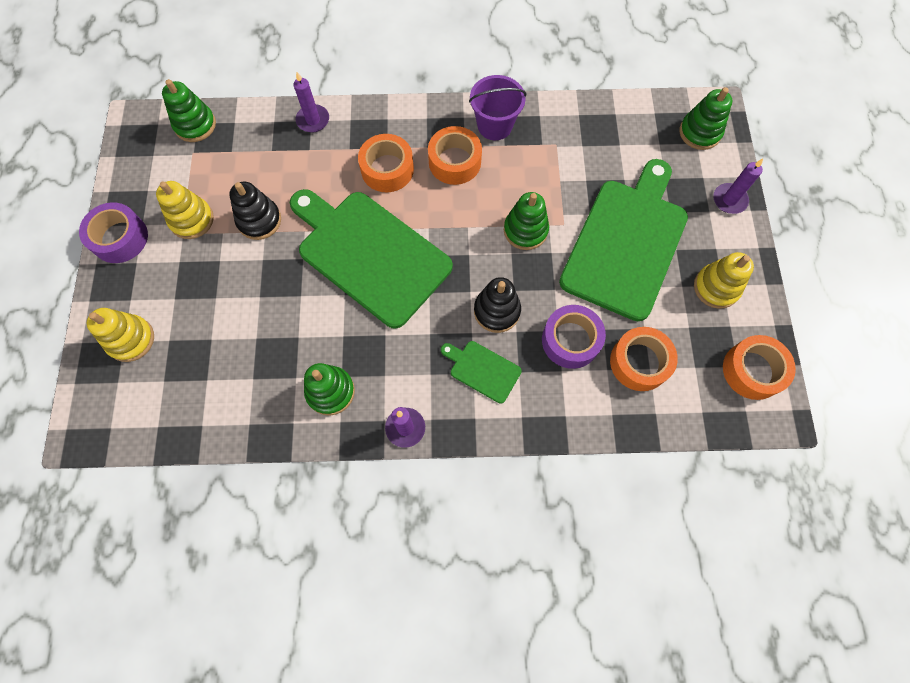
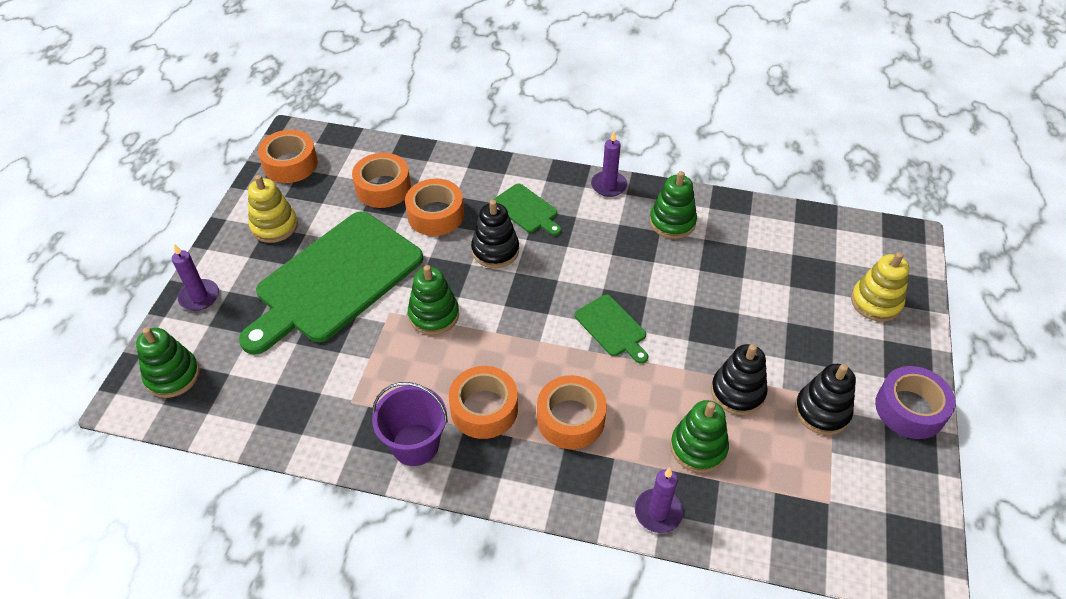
camera: 165 degrees left, 20 degrees down
(191, 220) = (822, 411): yellow stacking toy -> black stacking toy
(195, 125) = (829, 546): green stacking toy -> green stacking toy (698, 447)
(370, 254) = (612, 328): green cutting board -> green cutting board, size x0.43
(570, 340) = (435, 215): purple tape -> orange tape

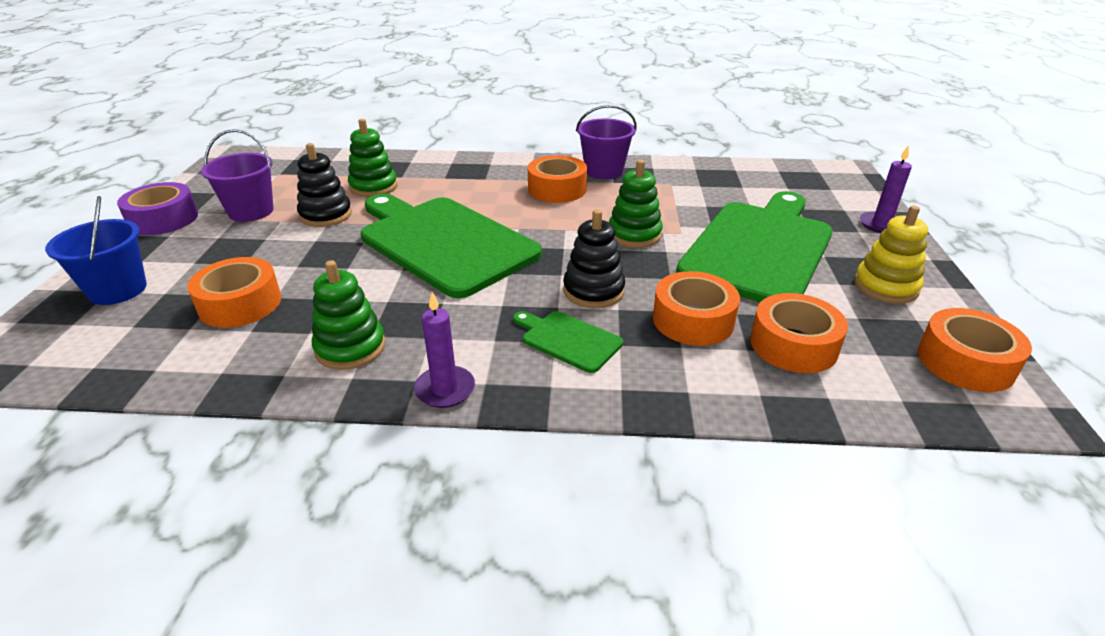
camera: 170 degrees right, 15 degrees down
(172, 375) = (832, 183): green stacking toy -> none
(570, 419) = (481, 190): orange tape -> orange tape (240, 304)
(612, 328) = (444, 242): green cutting board -> green cutting board, size x2.32
(658, 512) = (412, 161): purple candle -> none
(822, 411) = (251, 211): black stacking toy -> purple bucket
(876, 302) = (118, 290): yellow stacking toy -> blue bucket

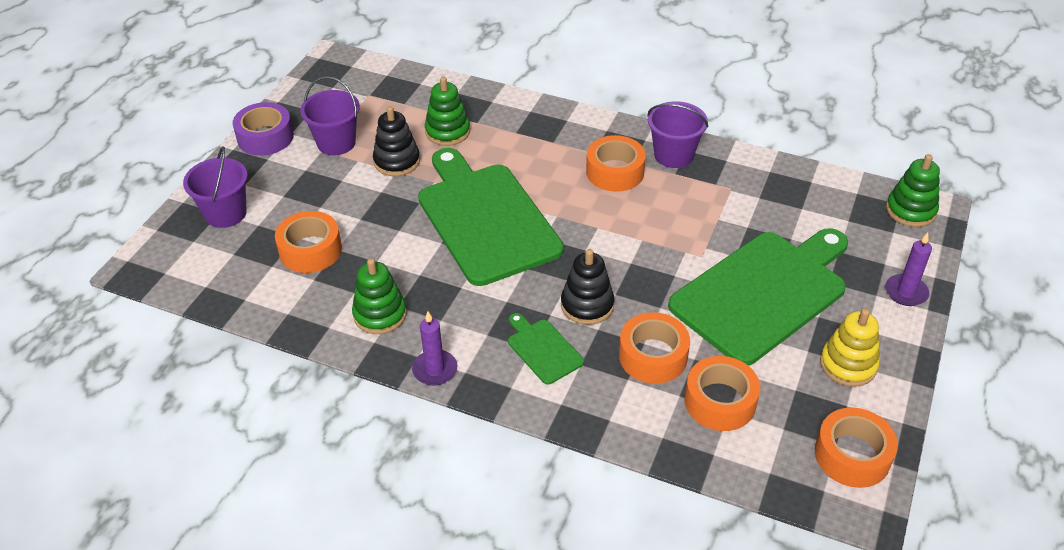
camera: 20 degrees right, 10 degrees up
(118, 290) = (225, 213): blue bucket -> purple bucket
(634, 234) = (657, 248): green stacking toy -> green stacking toy (910, 210)

